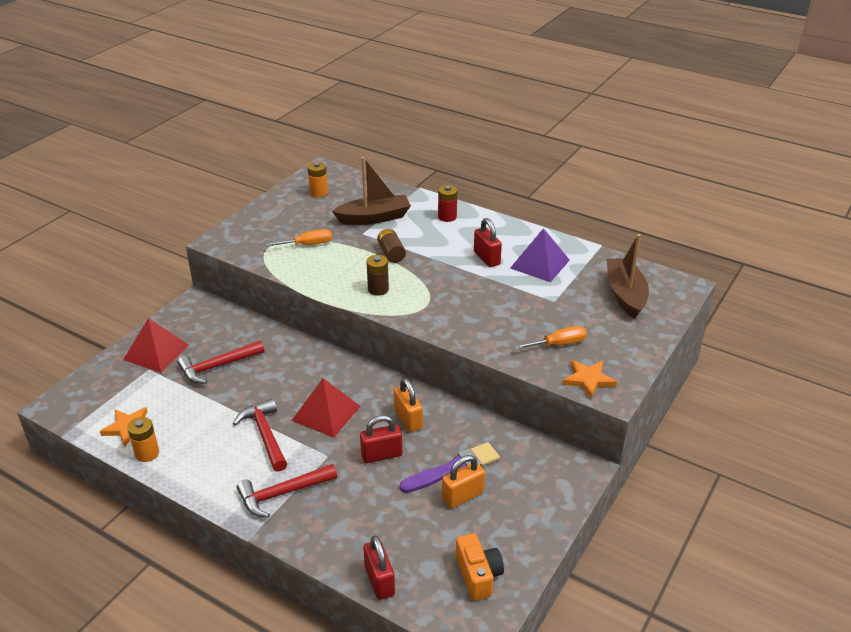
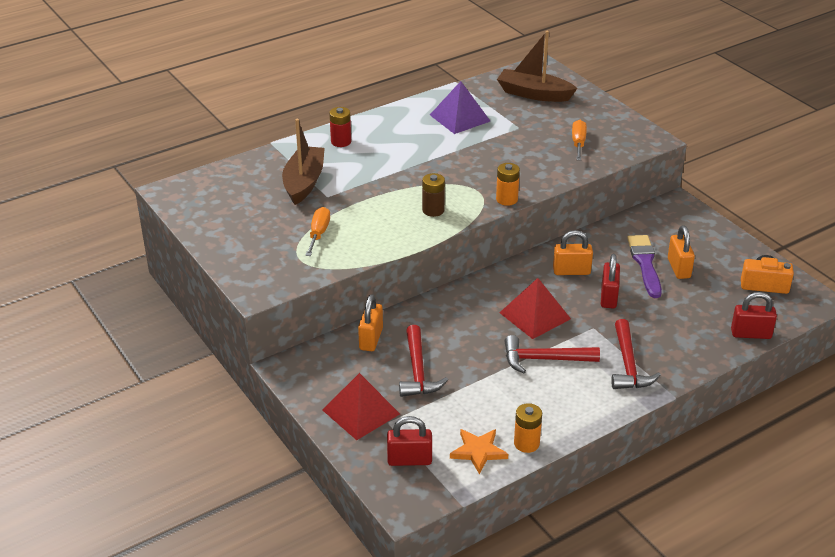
camera: 65 degrees left, 0 degrees up
(247, 331) = (371, 339): none -> orange padlock
(319, 193) = (219, 204): orange battery -> orange battery (506, 199)
(391, 253) = (378, 188): brown battery -> none
(486, 258) = (429, 140): red padlock -> red padlock (409, 460)
(588, 379) = (630, 144): orange star -> none

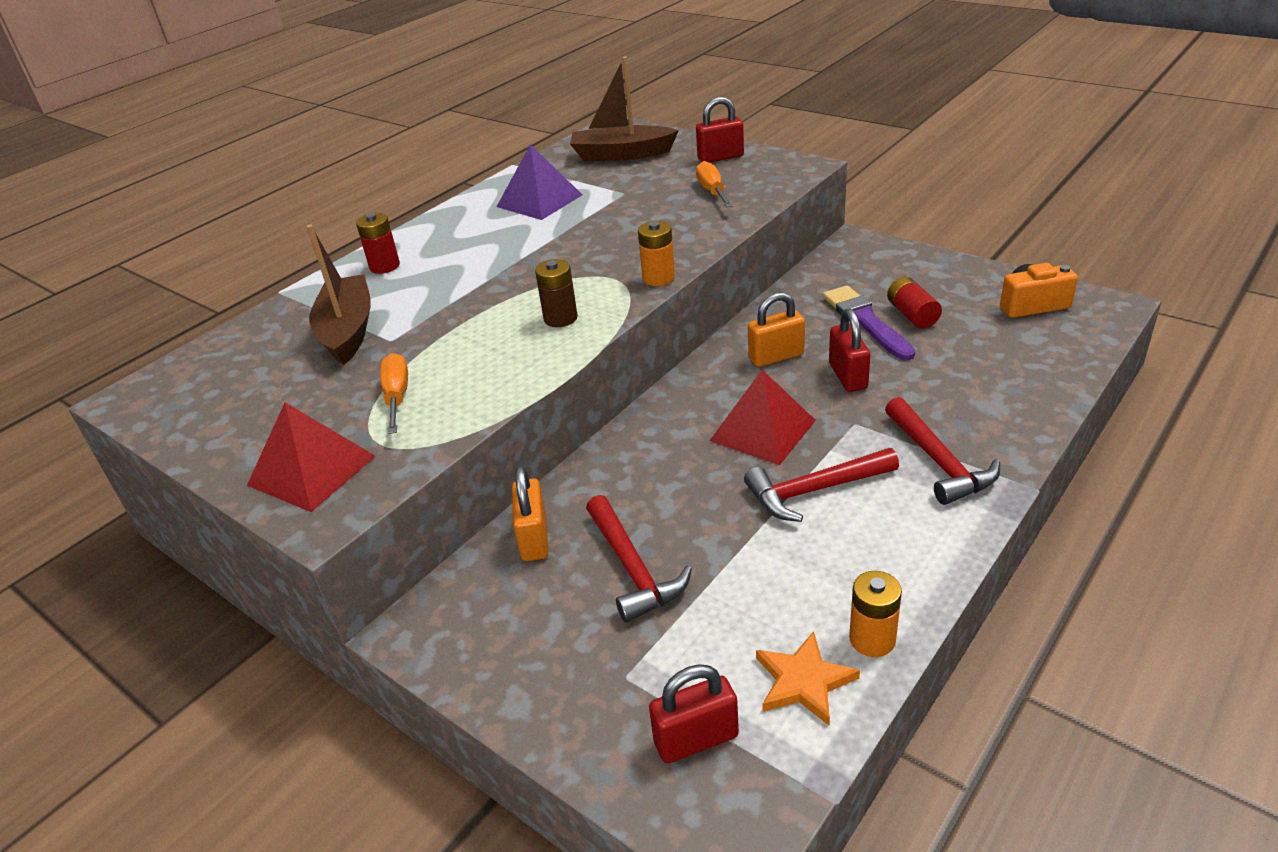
camera: 15 degrees left, 0 degrees up
(361, 412) = (570, 672): red pyramid -> red pyramid (311, 470)
(678, 268) = (912, 315): orange padlock -> red battery
(751, 334) = (1067, 370): red padlock -> red padlock (720, 157)

